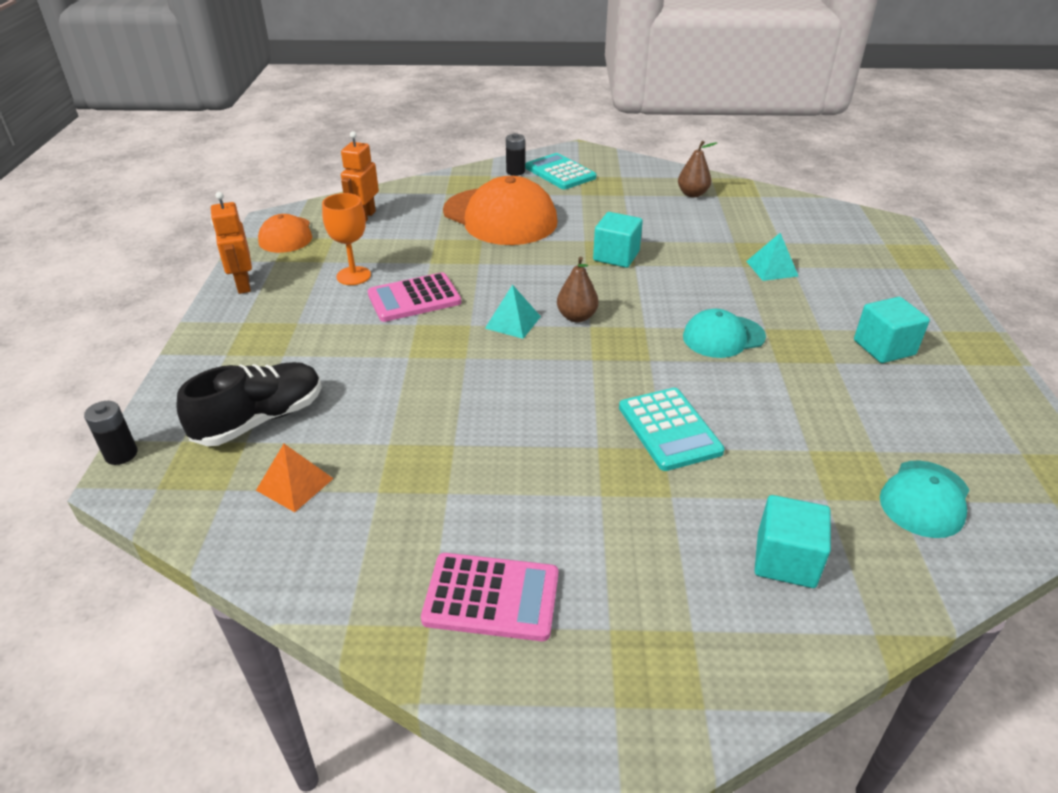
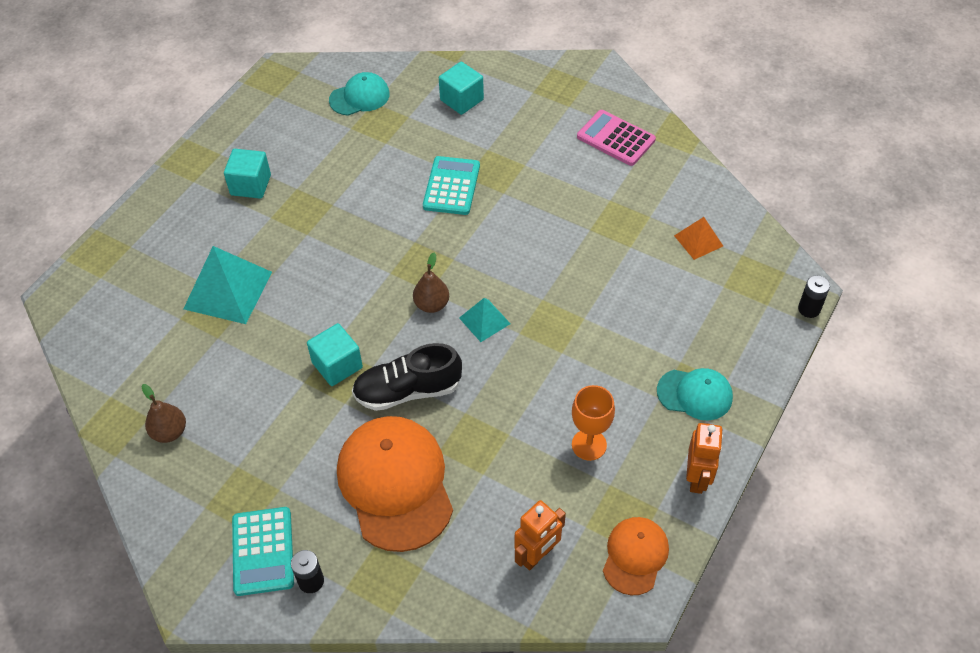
camera: 150 degrees left, 15 degrees up
(260, 420) = (710, 301): black shoe -> black shoe (408, 391)
(414, 298) = (548, 386): pink calculator -> none
(723, 337) = (344, 239): turquoise cap -> turquoise cap (695, 394)
(771, 268) = (228, 290): turquoise pyramid -> turquoise pyramid, size x1.85

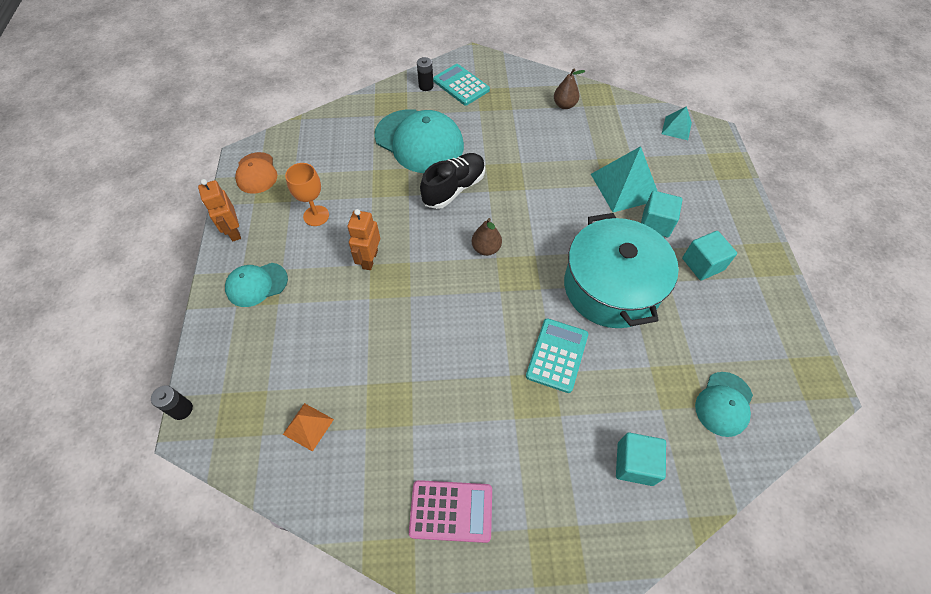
camera: 145 degrees right, 5 degrees up
(337, 365) = (510, 180): turquoise cube -> turquoise cube (656, 223)
(351, 210) = (611, 287): none -> turquoise pot
(395, 484) = (419, 141): orange cap -> turquoise cap
(451, 186) = (557, 355): turquoise calculator -> turquoise calculator turned 135 degrees counterclockwise
(484, 320) = (440, 257): turquoise pyramid -> turquoise pyramid (676, 128)
(537, 555) = (314, 148): orange robot -> orange robot (369, 259)

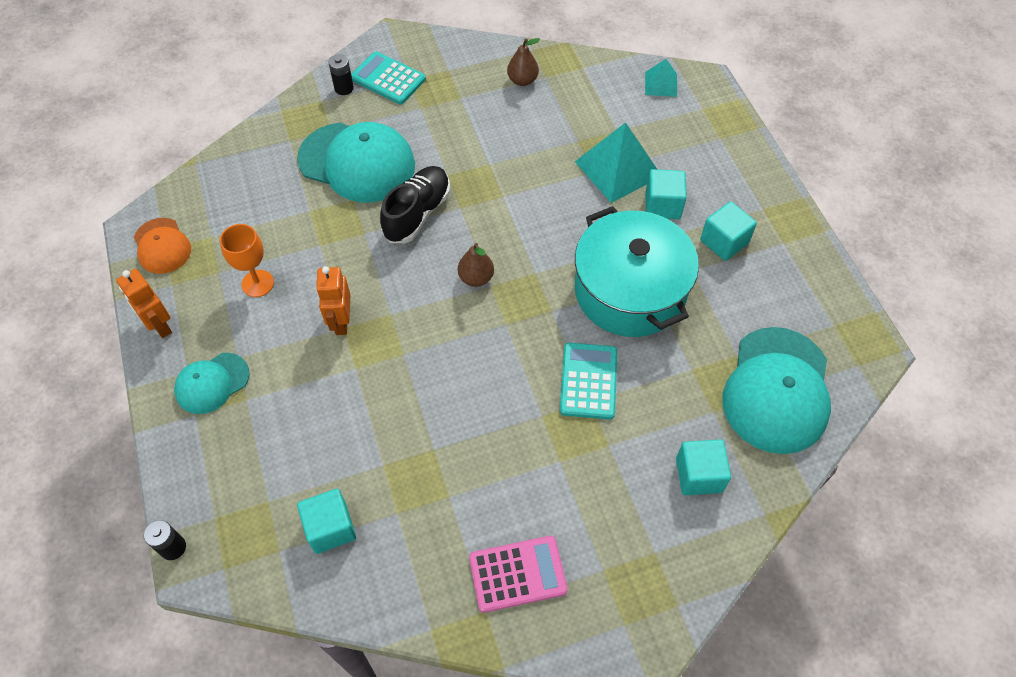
camera: 15 degrees left, 0 degrees up
(308, 426) = (330, 528): orange pyramid -> turquoise cube
(724, 404) = (777, 390): turquoise cap -> turquoise cap, size x1.84

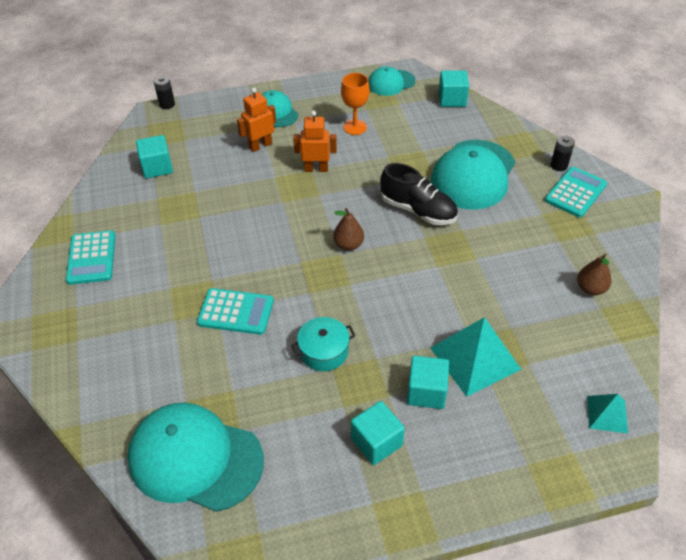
camera: 95 degrees right, 10 degrees down
(159, 325) = (325, 87): orange robot -> orange robot (260, 145)
(162, 246) = (391, 83): orange cap -> turquoise cap
(517, 574) = (91, 258): pink calculator -> turquoise calculator
(630, 291) = (324, 351): turquoise pot -> turquoise pot, size x0.46
(699, 475) = (130, 379): turquoise cube -> turquoise cube (452, 99)

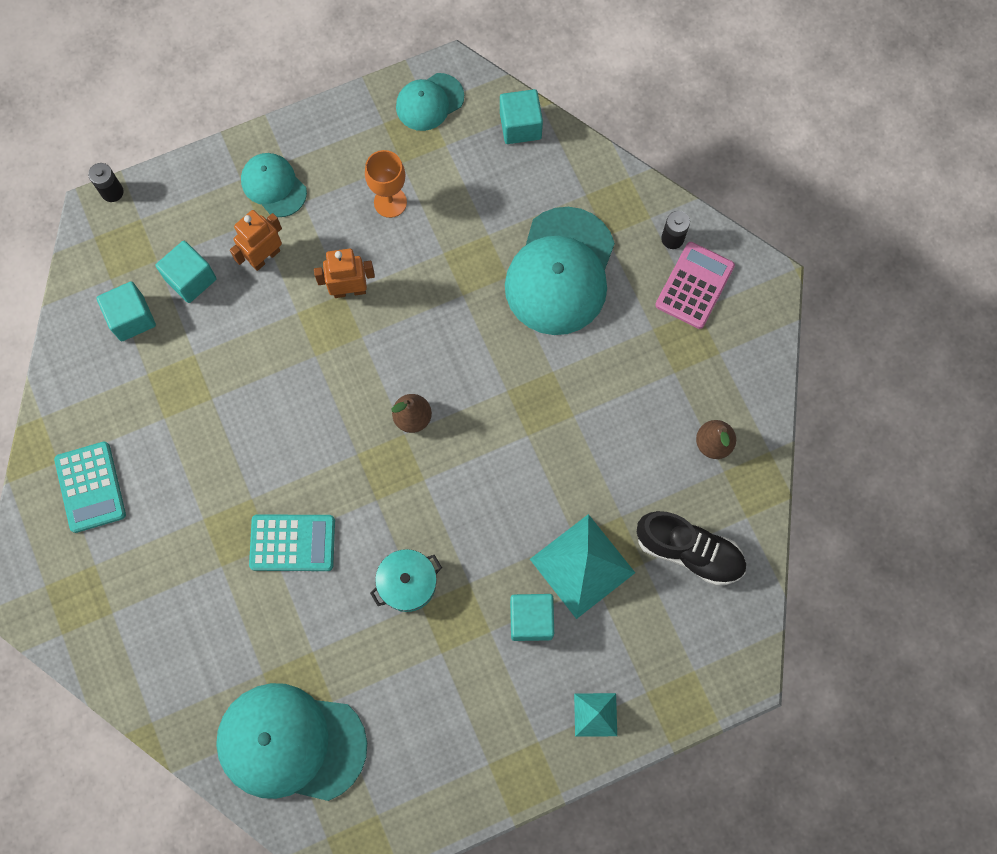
camera: 10 degrees left, 25 degrees up
(376, 442) = (483, 692): turquoise cube -> turquoise cube (191, 279)
(418, 210) = (494, 346): black shoe -> black shoe (689, 551)
(575, 192) = (694, 285): turquoise calculator -> pink calculator
(607, 414) = (730, 617): turquoise pyramid -> turquoise pyramid (595, 714)

